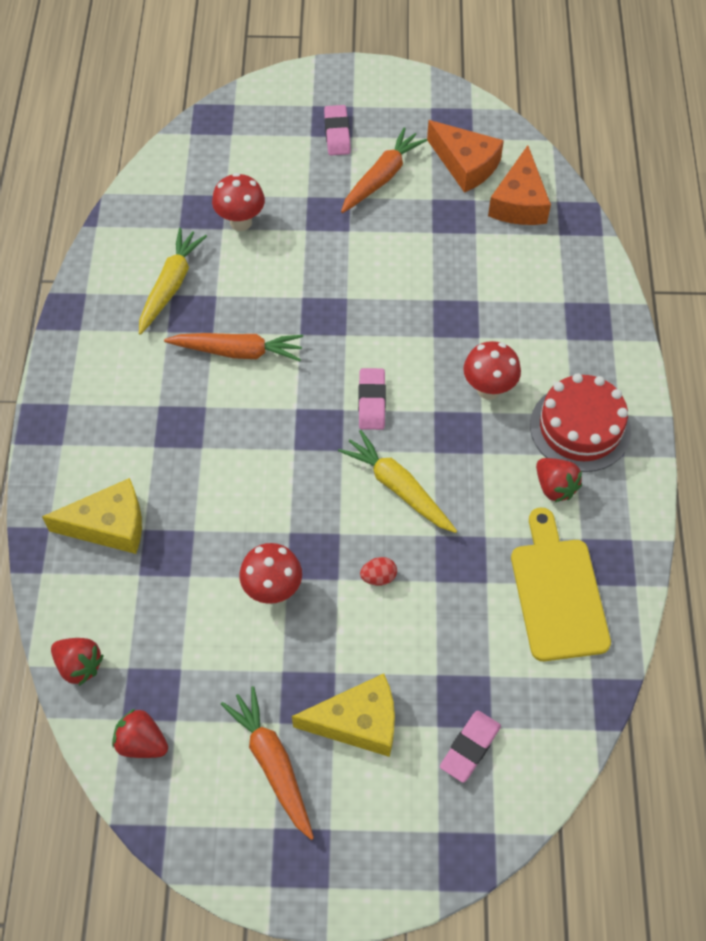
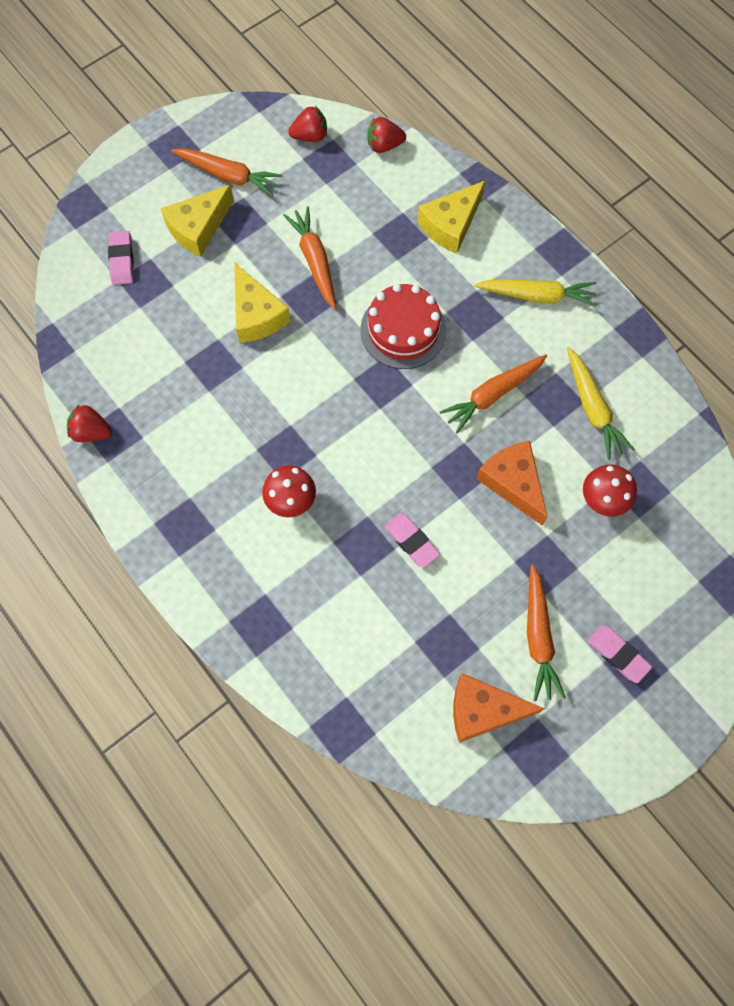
camera: 140 degrees right, 10 degrees up
(273, 590) = (314, 261): red mushroom -> orange carrot
(371, 402) = (365, 428): pink eraser -> pink eraser (411, 541)
(378, 577) = (256, 315): red egg -> yellow cheese
(398, 487) = (293, 381): yellow carrot -> yellow carrot (537, 296)
(519, 202) = (405, 705): orange cheese -> orange cheese (513, 483)
(555, 487) = (187, 461): red strawberry -> red strawberry (91, 432)
(557, 593) = (133, 388): yellow cutting board -> none
(580, 428) = (201, 522): red cake -> red cake (403, 330)

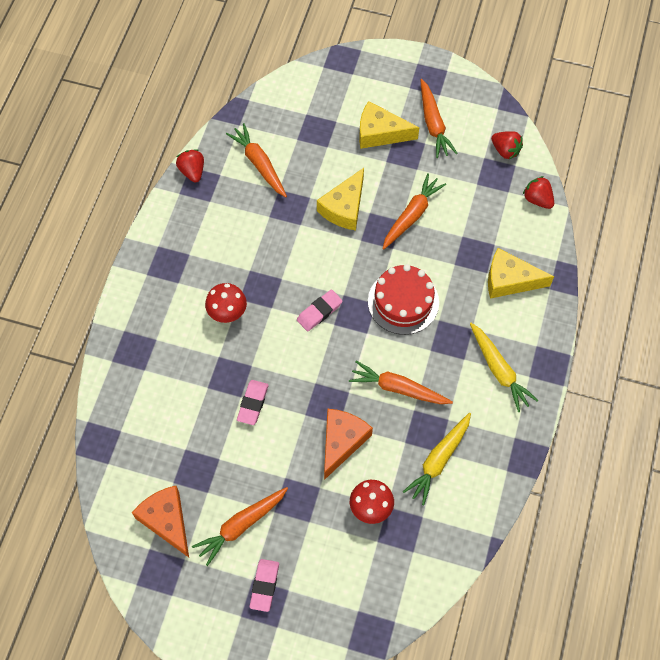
camera: 55 degrees right, 5 degrees down
(122, 260) = (322, 107): pink eraser -> pink eraser (319, 312)
(138, 361) = (259, 164): none -> orange carrot

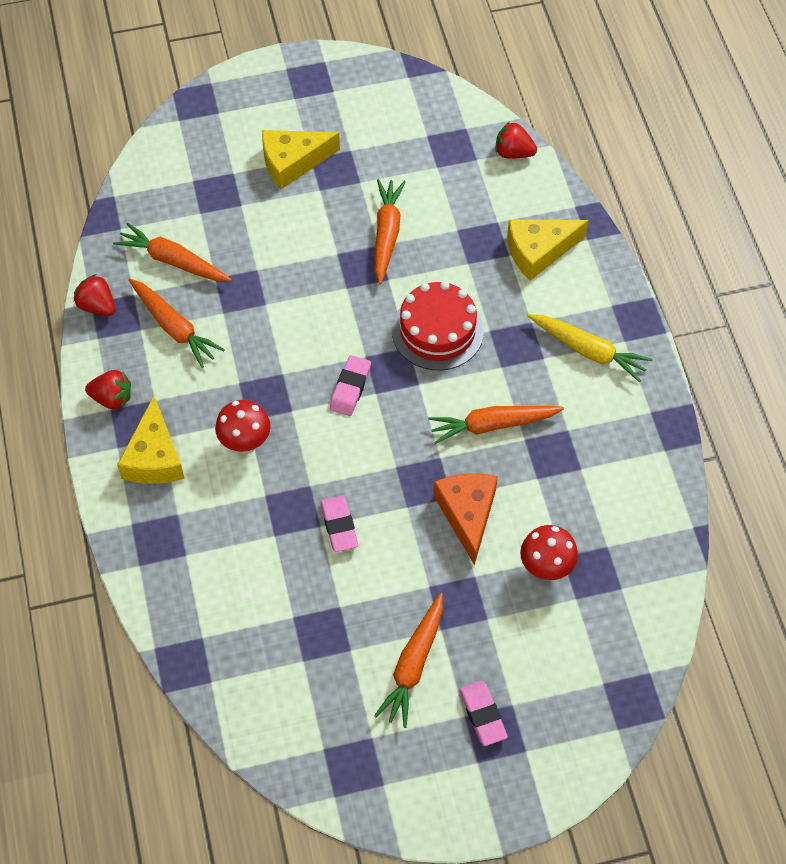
camera: 30 degrees left, 5 degrees down
(166, 520) = (323, 707): orange cheese -> none
(344, 207) = (304, 262): yellow cheese -> yellow cheese (154, 457)
(433, 124) = (347, 125): orange carrot -> orange carrot (174, 327)
(438, 460) = (586, 478): yellow carrot -> none
(505, 150) = (445, 117): red strawberry -> red strawberry (112, 398)

